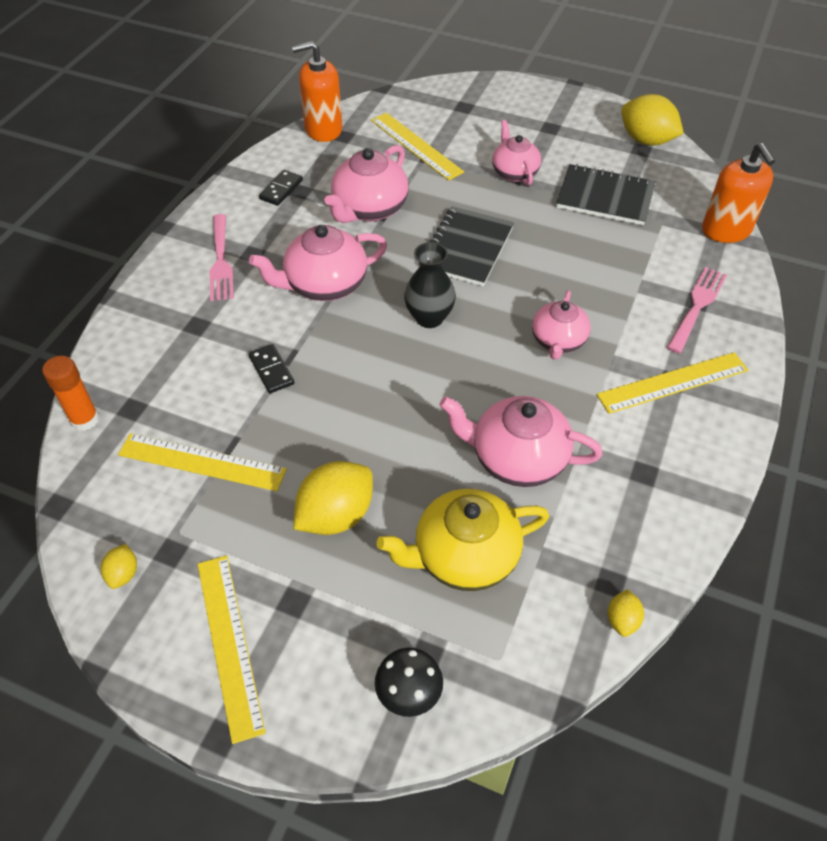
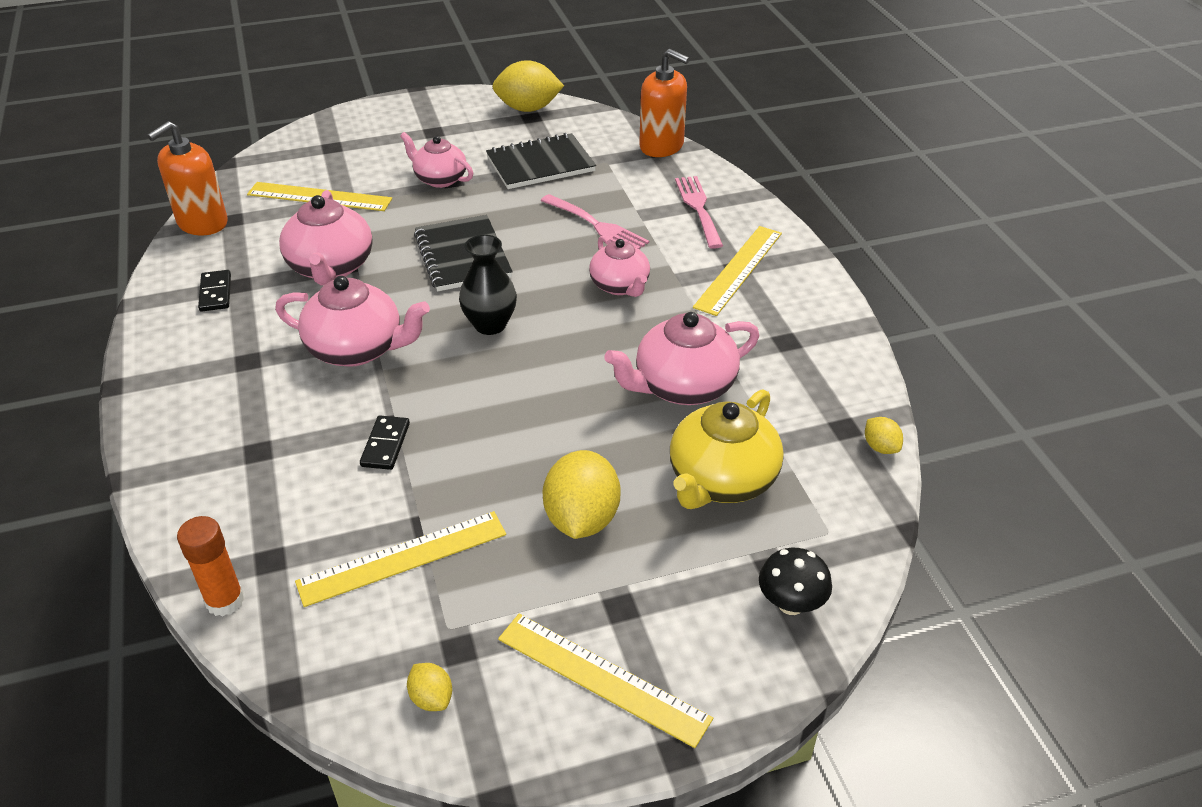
camera: 40 degrees left, 10 degrees down
(221, 261) = (219, 384): pink fork -> pink fork (597, 225)
(271, 370) = (385, 445): black domino -> black domino turned 75 degrees clockwise
(324, 285) = (357, 349): pink teapot -> pink teapot turned 105 degrees counterclockwise

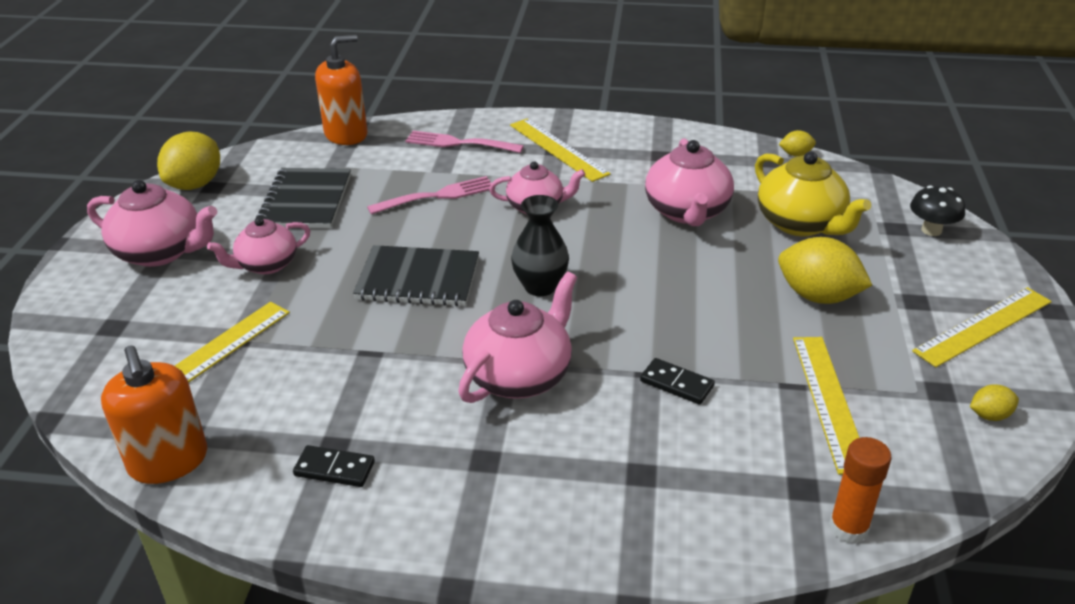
camera: 65 degrees left, 5 degrees down
(331, 267) = (362, 369): pink teapot -> pink teapot (161, 252)

